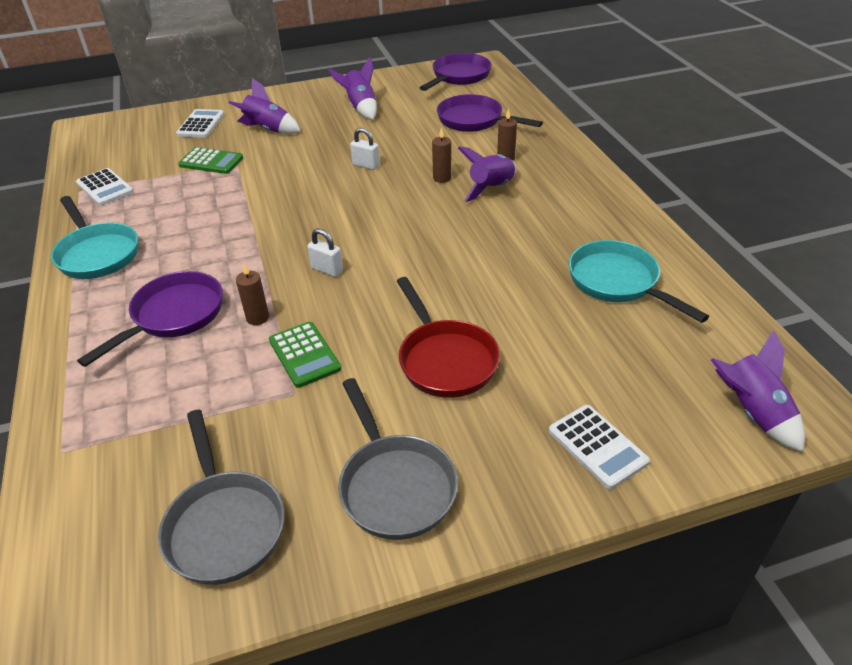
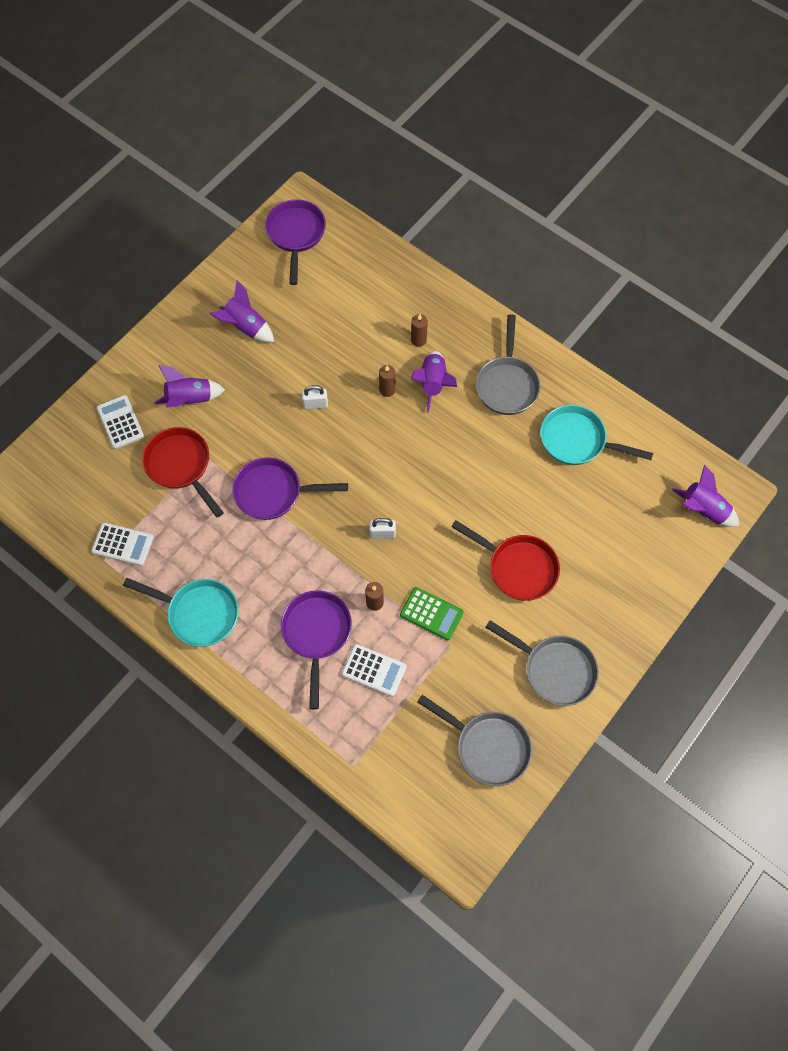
camera: 35 degrees left, 25 degrees up
(211, 161) = (181, 466): green calculator -> red pan
(474, 120) = (358, 299): purple pan -> purple pan (273, 492)
(570, 214) = (507, 384): none -> grey pan
(597, 446) = (639, 581): white calculator -> white calculator (374, 670)

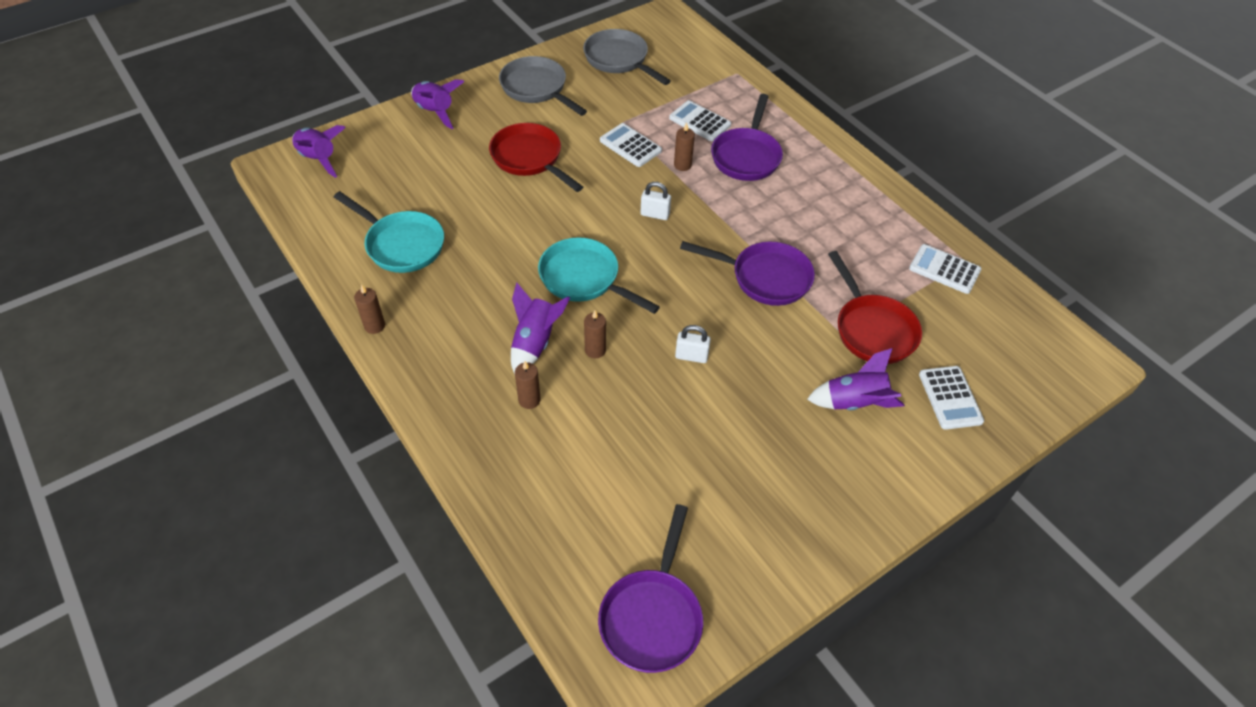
camera: 165 degrees left, 15 degrees down
(199, 613) = (863, 195): turquoise pan -> turquoise pan (584, 279)
(245, 327) = (764, 481): purple rocket -> purple rocket (435, 112)
(431, 614) = (630, 146): green calculator -> white calculator
(507, 384) = (445, 319): grey pan -> none
(555, 365) = (374, 326): none -> brown candle

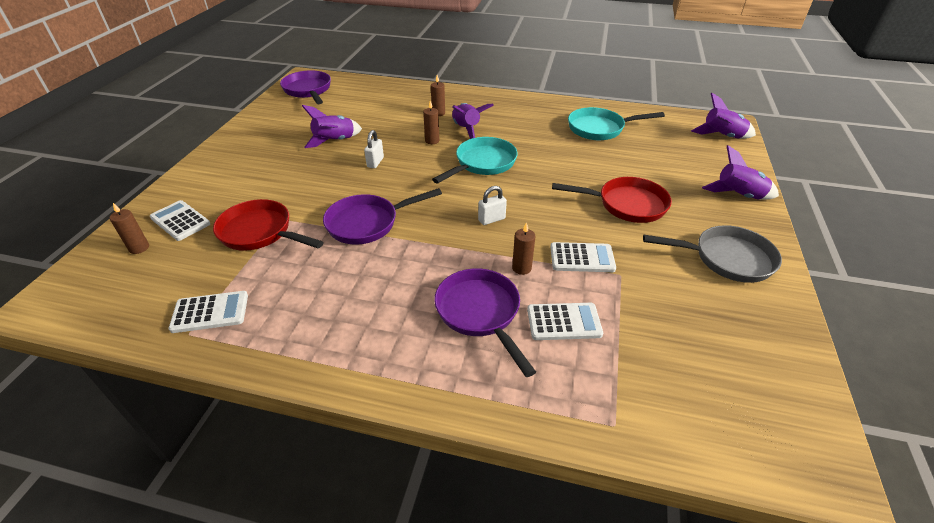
camera: 140 degrees right, 10 degrees down
(374, 326) = (548, 101): brown candle -> brown candle (139, 248)
(584, 279) = (482, 163): turquoise pan -> turquoise pan turned 45 degrees counterclockwise
(619, 60) = (734, 343): grey pan -> none
(691, 356) = (375, 162): white padlock -> white padlock turned 45 degrees counterclockwise
(854, 402) = (252, 188): purple rocket -> purple rocket (335, 141)

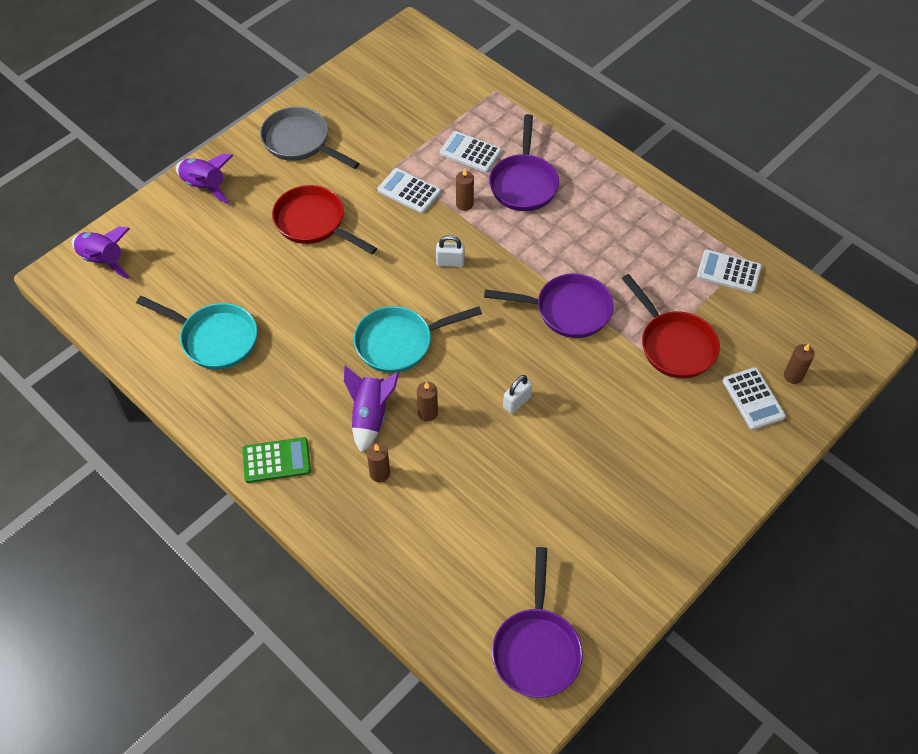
camera: 150 degrees left, 15 degrees up
(335, 141) = (547, 471): purple rocket -> none
(500, 101) = (276, 460): none -> green calculator

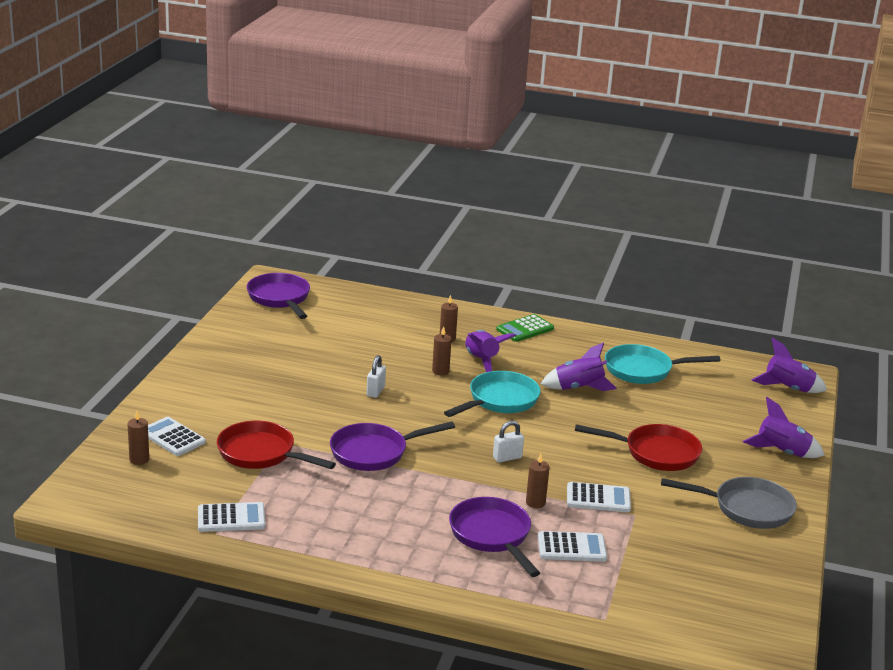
camera: 150 degrees right, 30 degrees down
(306, 334) = (578, 388): none -> purple rocket

